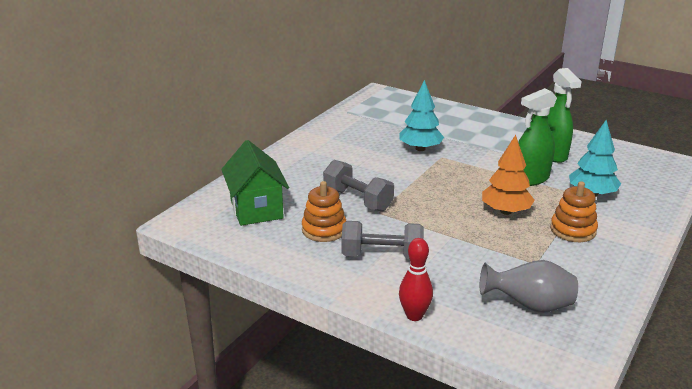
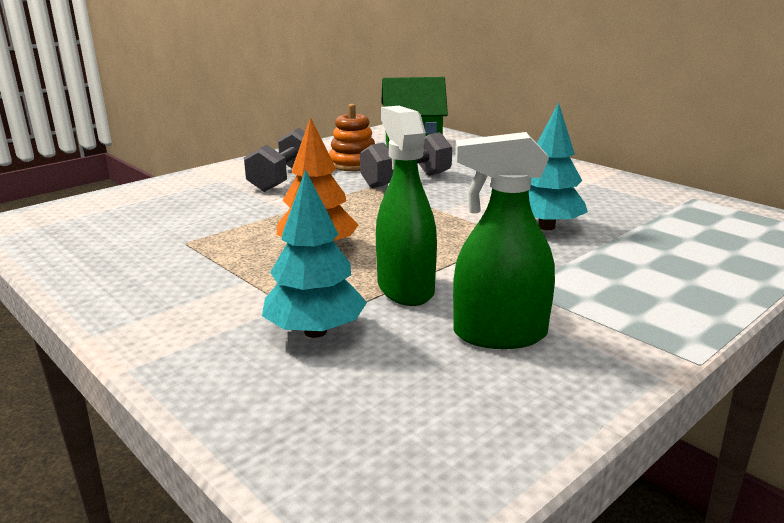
camera: 105 degrees right, 5 degrees down
(414, 315) = (177, 180): red bowling pin -> none
(529, 306) = (120, 224): grey vase -> none
(573, 230) = (226, 283): orange stacking toy -> none

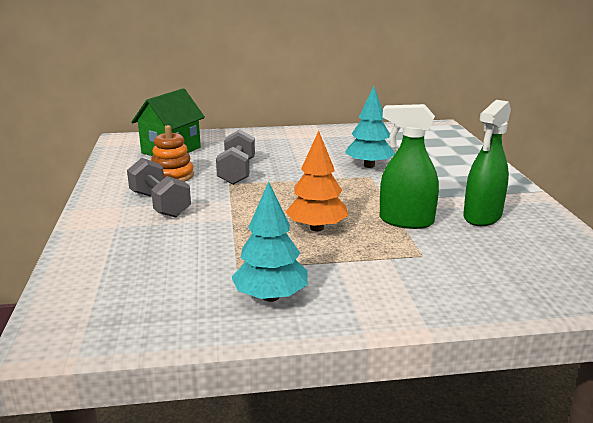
camera: 55 degrees left, 0 degrees up
(315, 331) = (434, 258): turquoise tree -> turquoise tree (270, 297)

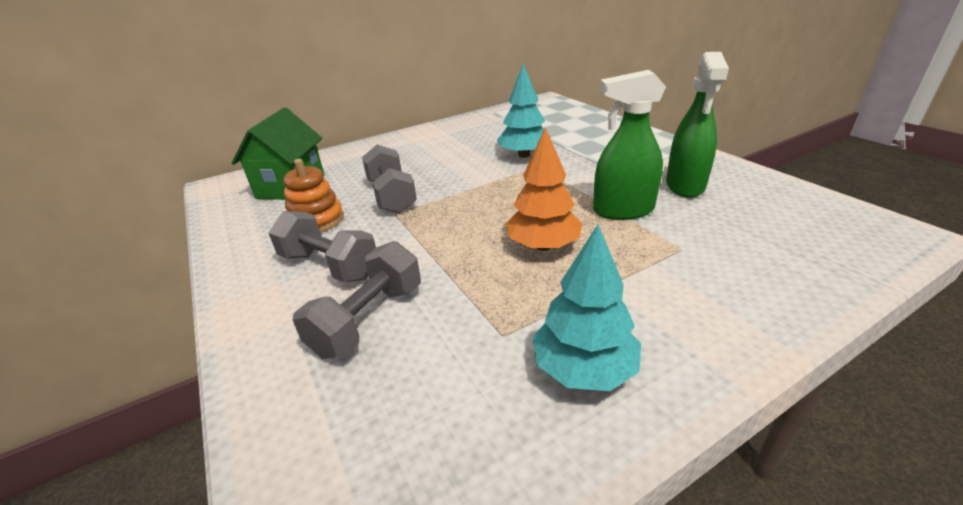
camera: 20 degrees left, 10 degrees up
(161, 238) = (368, 319): none -> grey dumbbell

